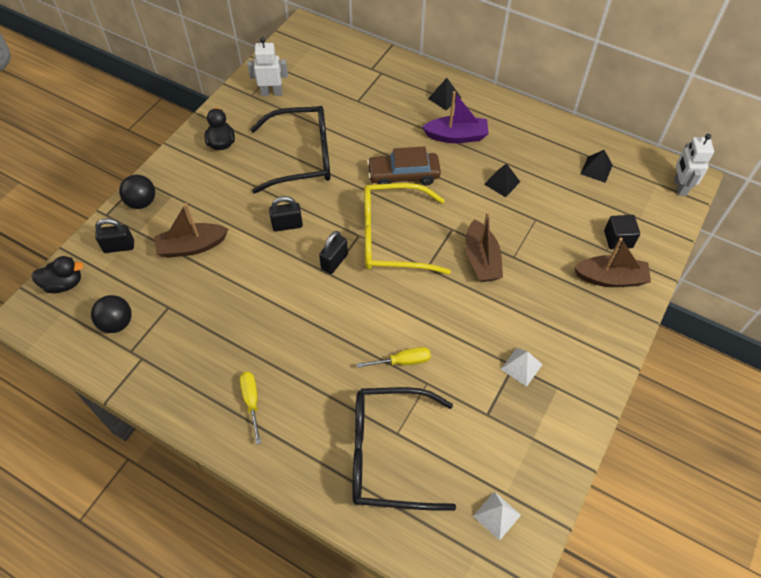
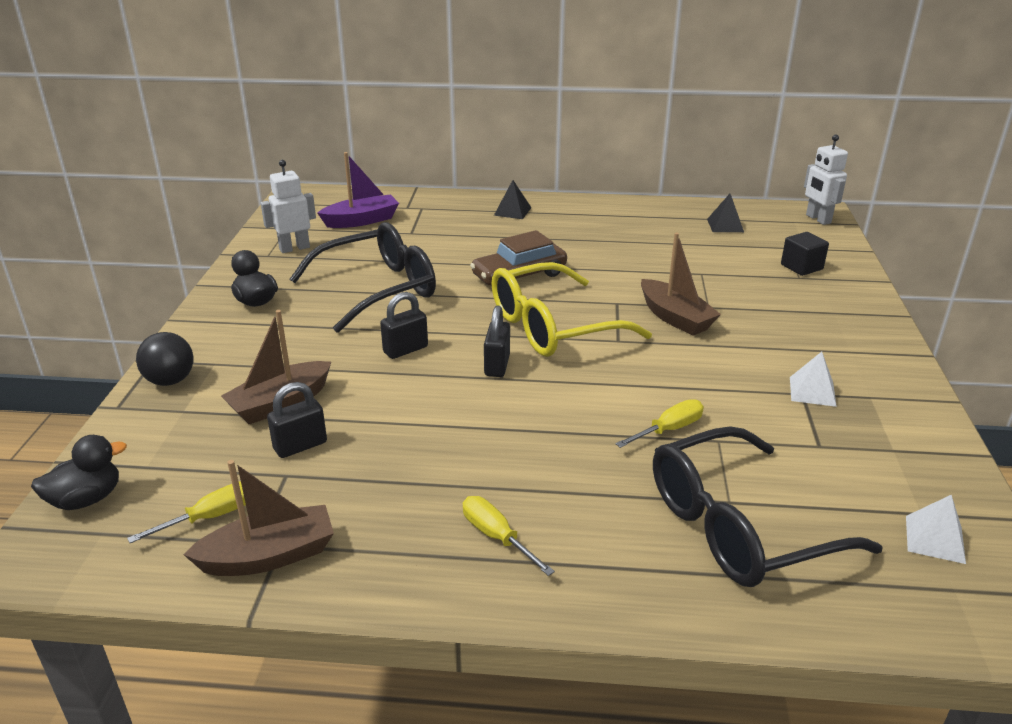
camera: 25 degrees left, 25 degrees down
(117, 323) = (210, 517): black ball -> yellow screwdriver
(119, 246) = (161, 433): black padlock -> black padlock (300, 446)
(456, 136) = (553, 234): purple boat -> purple boat (361, 220)
(502, 183) = (637, 256): black pyramid -> none
(610, 278) = (826, 296): brown boat -> brown boat (269, 556)

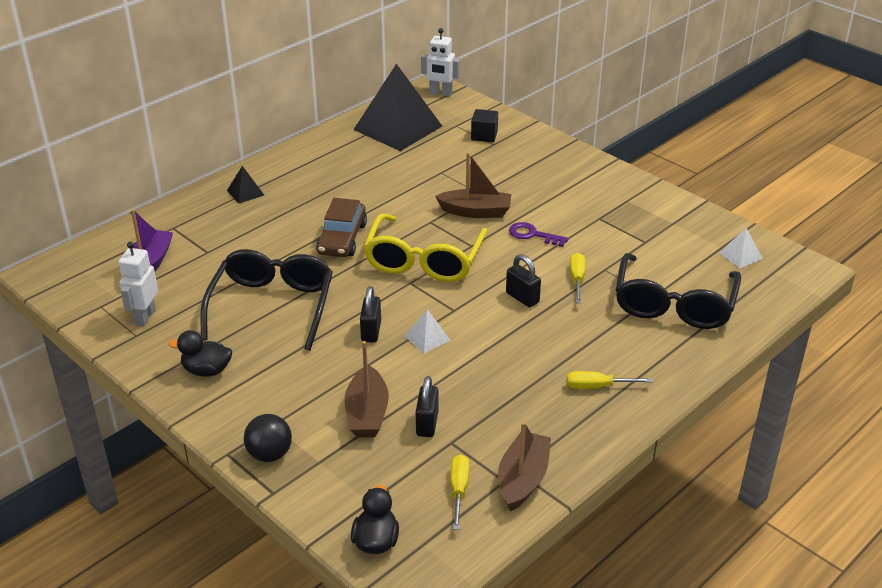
camera: 50 degrees left, 5 degrees up
(497, 365) = (438, 304): black padlock -> black padlock (522, 298)
(696, 366) = (533, 235): none -> purple key
(725, 225) = (398, 127): black pyramid -> black pyramid, size x2.42
(812, 391) = (601, 214): white pyramid -> white pyramid (427, 338)

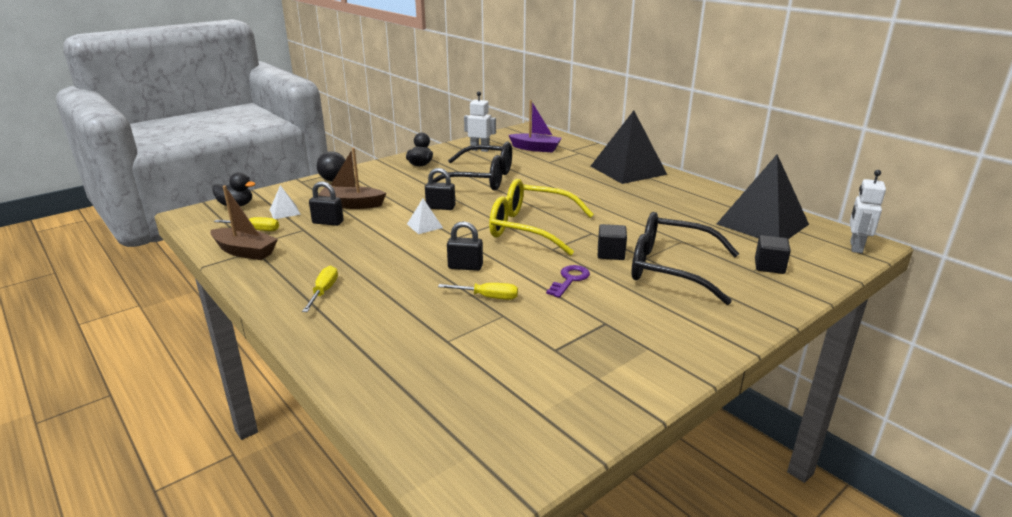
camera: 95 degrees right, 10 degrees down
(245, 192) = (628, 170): black pyramid -> black pyramid, size x2.42
(342, 239) = (564, 199): brown car -> none
(475, 212) = (611, 253): brown boat -> black cube
(522, 298) = (465, 267): black padlock -> black padlock turned 45 degrees clockwise
(674, 305) = (427, 352): black glasses -> black glasses (670, 268)
(740, 255) = (517, 427): white pyramid -> white pyramid (285, 212)

